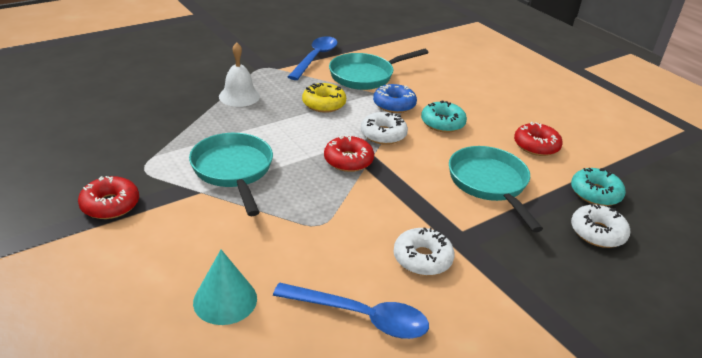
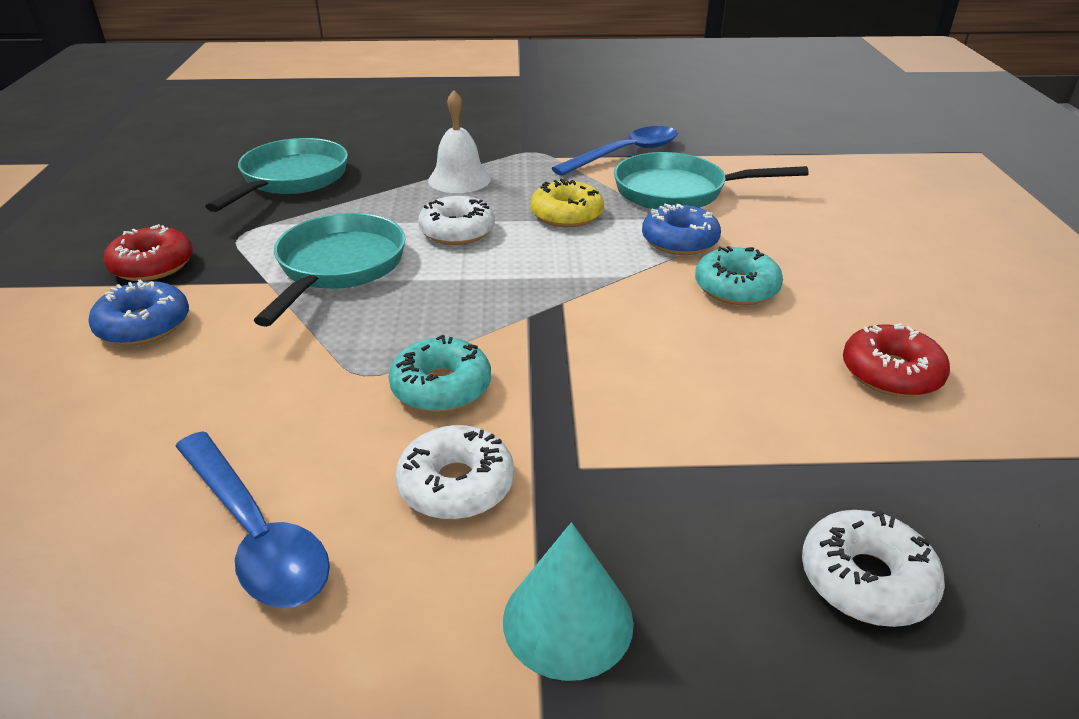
camera: 35 degrees right, 0 degrees up
(158, 242) = (144, 325): none -> blue donut
(225, 300) = (121, 428): turquoise cone -> turquoise cone (568, 620)
(348, 160) = (512, 299): red donut -> none
(383, 134) = (611, 278): white donut -> white donut (457, 231)
(489, 184) = (718, 408): turquoise pan -> turquoise pan (291, 179)
(595, 193) = (942, 501): turquoise donut -> turquoise donut (441, 387)

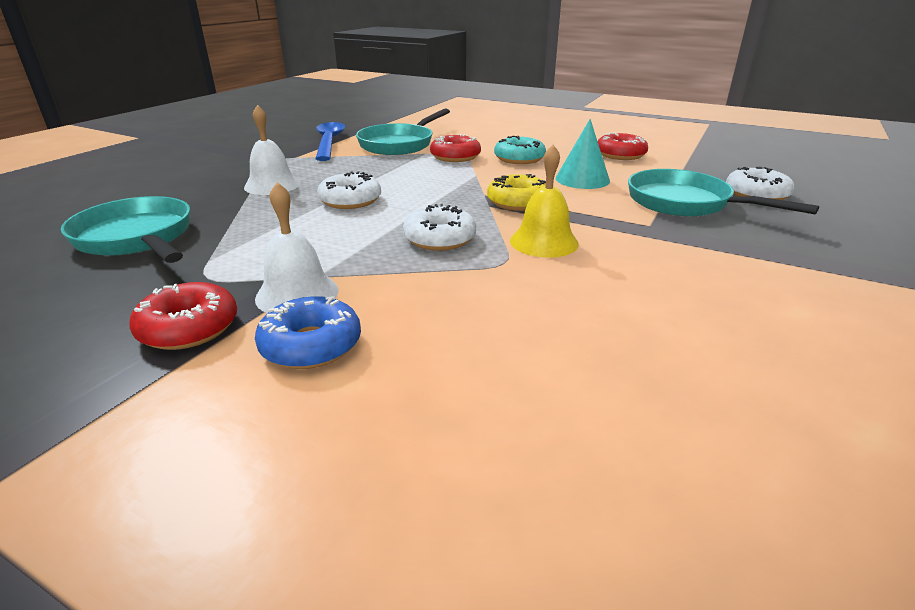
camera: 60 degrees left, 5 degrees down
(228, 285) = (297, 294): none -> white bell
(255, 533) = (664, 328): blue spoon -> none
(338, 267) = (339, 246): turquoise pan -> turquoise pan (685, 203)
(441, 387) = (544, 242): turquoise donut -> yellow bell
(456, 485) = (648, 256): white donut -> white donut (439, 239)
(566, 215) = (381, 171): yellow donut -> yellow donut (518, 202)
(568, 620) = (770, 252): turquoise cone -> turquoise cone (582, 179)
(679, 241) = (455, 157): blue donut -> red donut

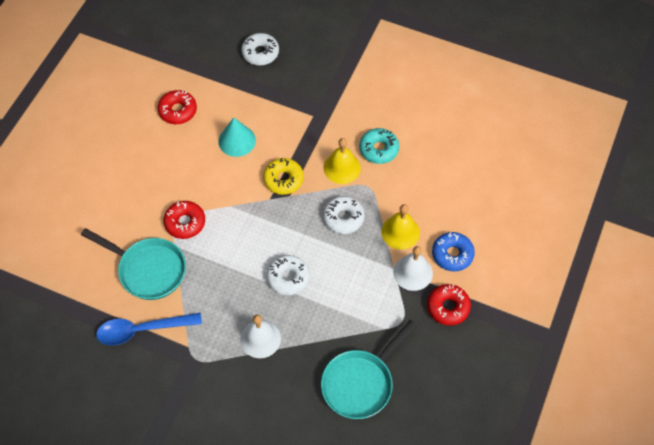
camera: 95 degrees left, 30 degrees up
(394, 287) = (400, 232): none -> yellow bell
(519, 159) = (189, 178): turquoise donut -> turquoise donut (378, 149)
(685, 203) = (278, 92): turquoise pan -> none

